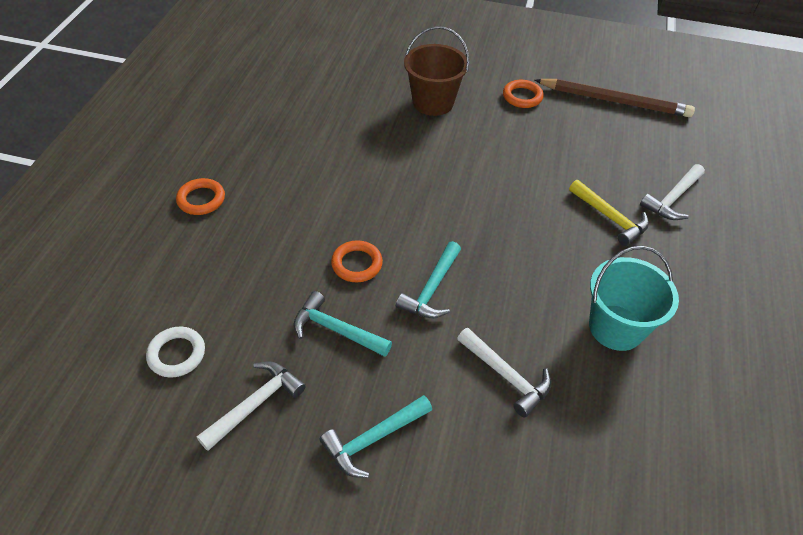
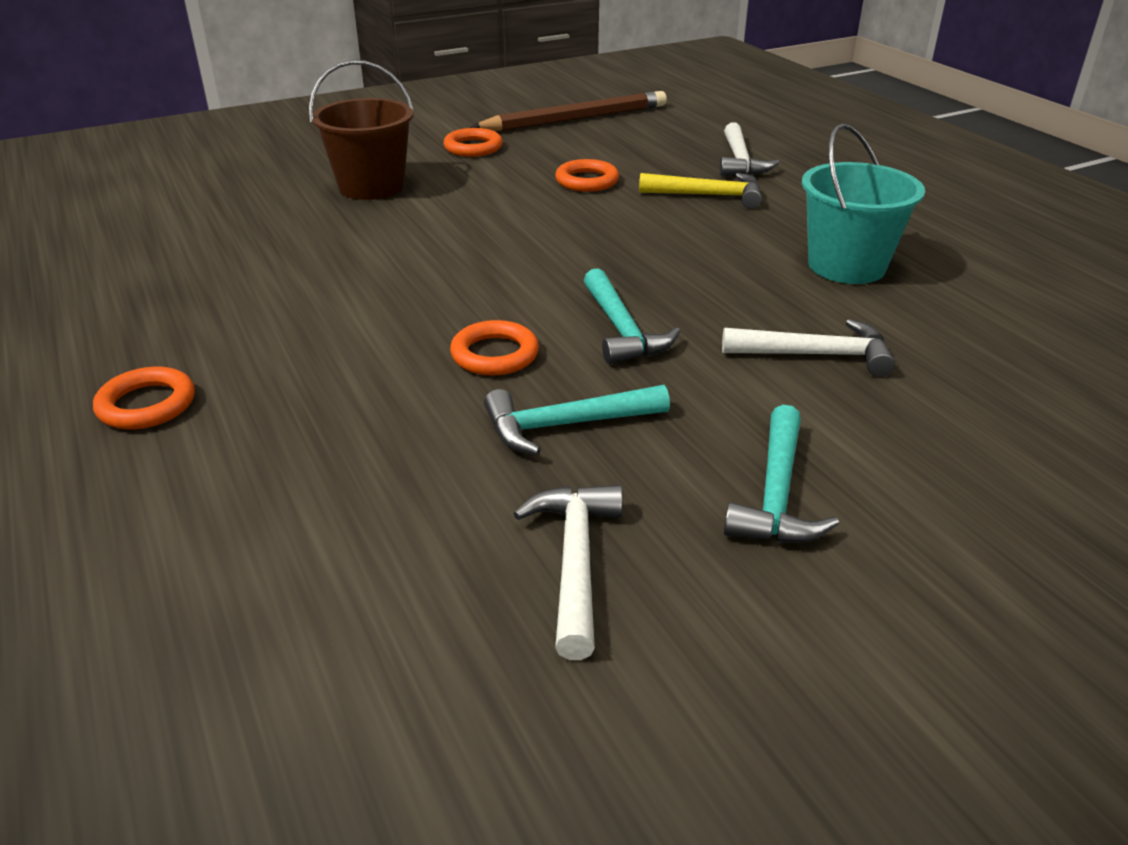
camera: 40 degrees left, 15 degrees down
(177, 354) = (363, 588): white ring -> none
(552, 162) = (587, 181): none -> orange ring

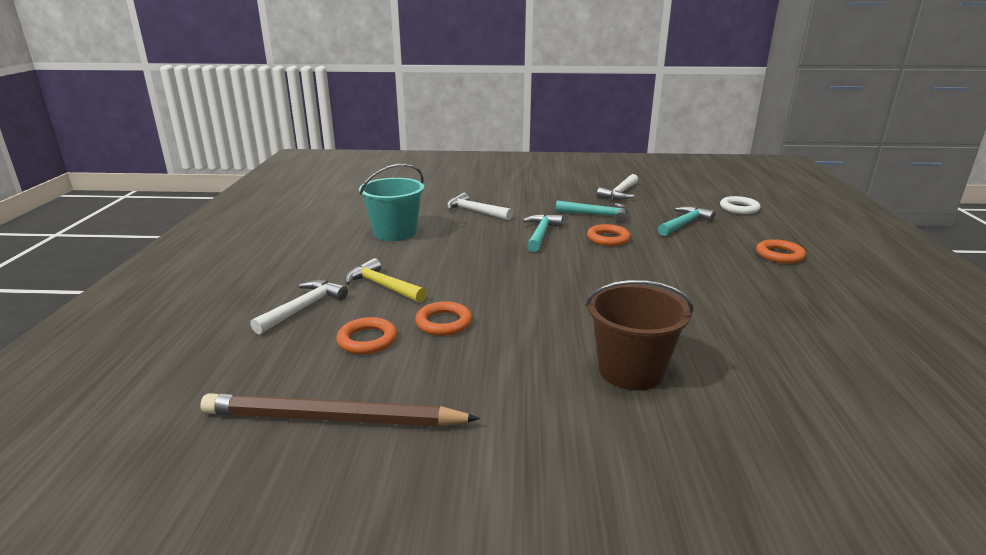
camera: 150 degrees left, 10 degrees down
(192, 594) = (739, 208): none -> white ring
(473, 147) = (495, 401): orange ring -> orange ring (367, 340)
(776, 494) = (546, 191): turquoise hammer -> turquoise hammer (684, 224)

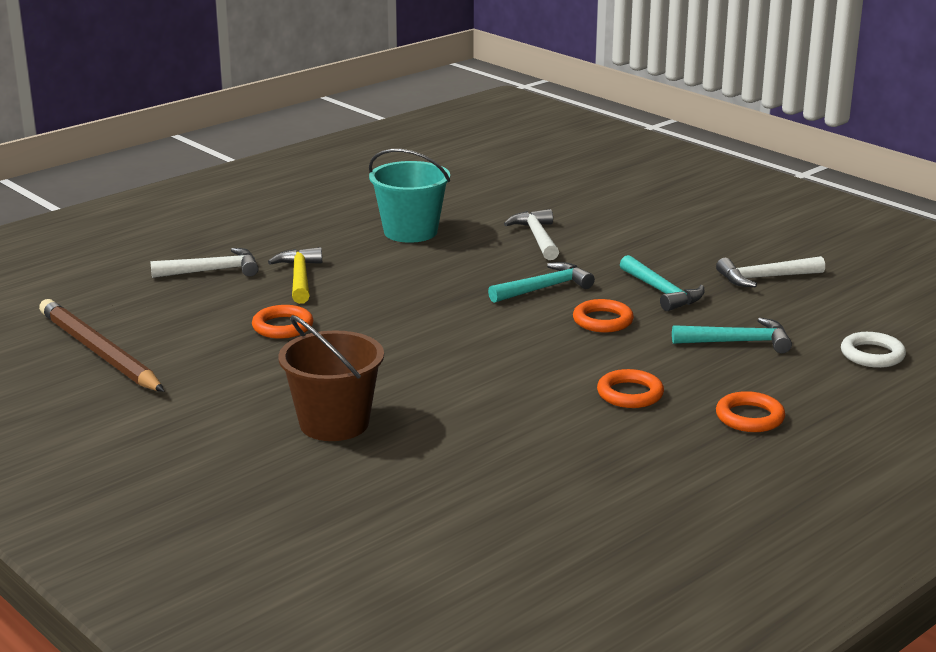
camera: 45 degrees right, 0 degrees up
(367, 340) = (208, 314): orange ring -> orange ring (630, 394)

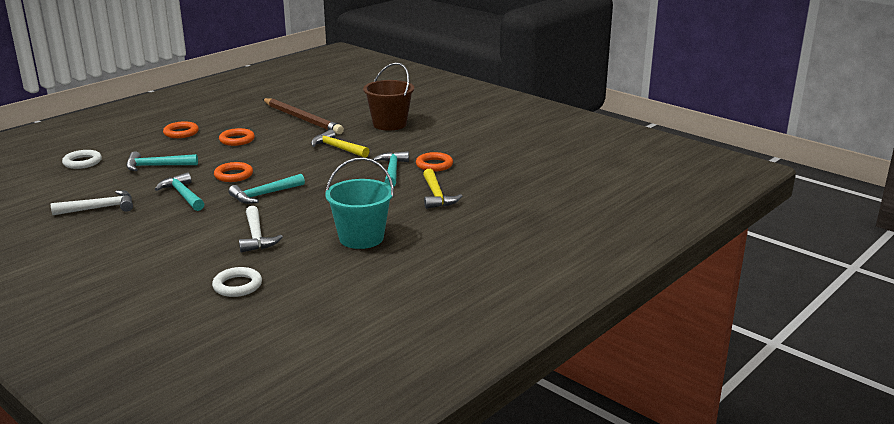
camera: 175 degrees right, 0 degrees up
(99, 352) = (532, 148): brown pencil -> brown pencil (302, 119)
(212, 271) = (501, 198): white hammer -> none
(353, 319) = (392, 171): none -> turquoise hammer
(439, 367) = (338, 148): none -> yellow hammer
(541, 195) = (237, 285): none -> white ring

